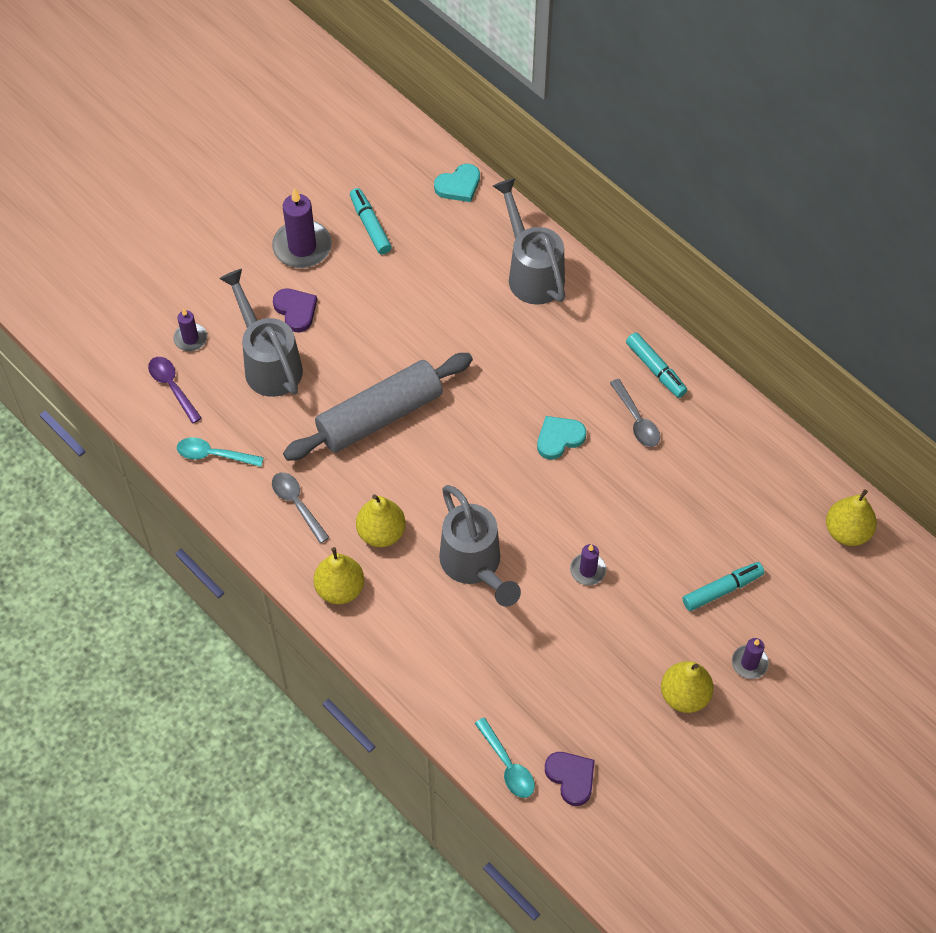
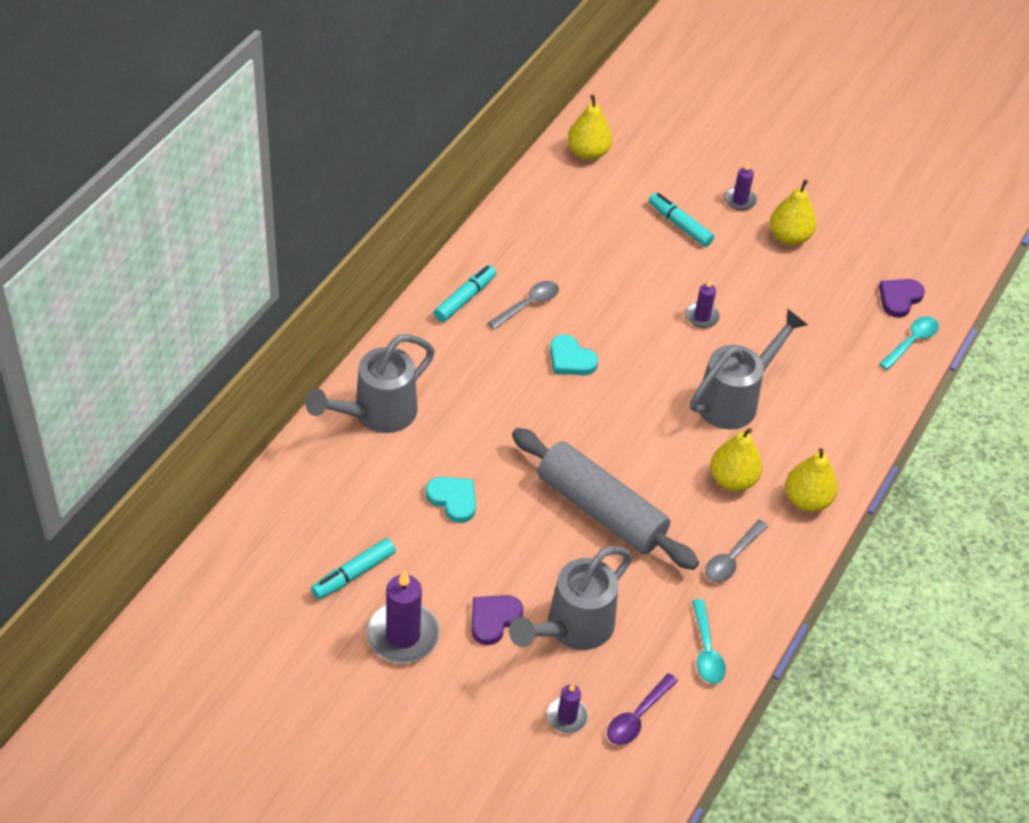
camera: 110 degrees left, 10 degrees down
(458, 185) = (273, 501): turquoise heart -> turquoise heart (453, 499)

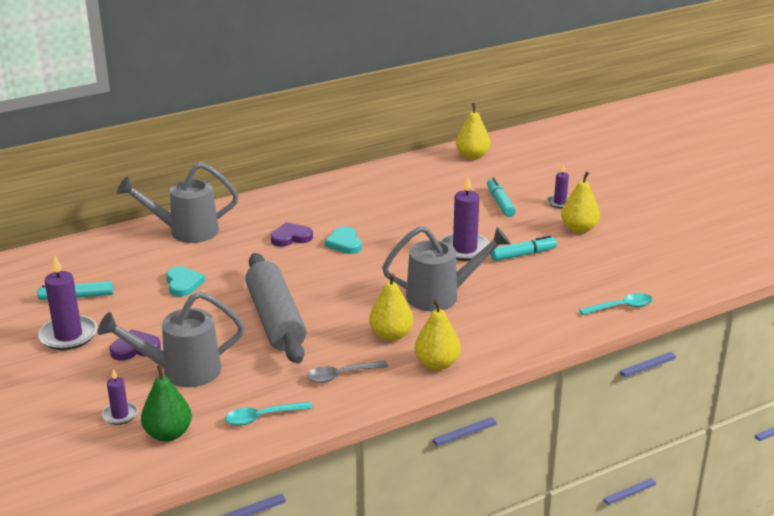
camera: 35 degrees right, 20 degrees down
(465, 298) = (308, 198): turquoise marker -> turquoise marker (523, 254)
(528, 305) = (346, 211): grey spoon -> none
(637, 717) = (168, 434): purple spoon -> green pear
(702, 317) = (464, 249): purple candle -> purple candle, size x1.80
(706, 650) = (262, 417): turquoise spoon -> turquoise spoon turned 45 degrees clockwise
(899, 298) = (636, 282): purple heart -> purple heart (291, 237)

